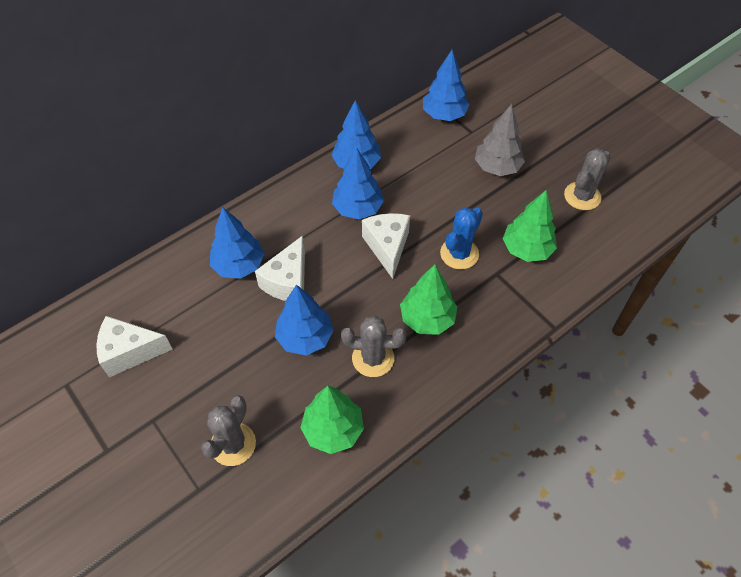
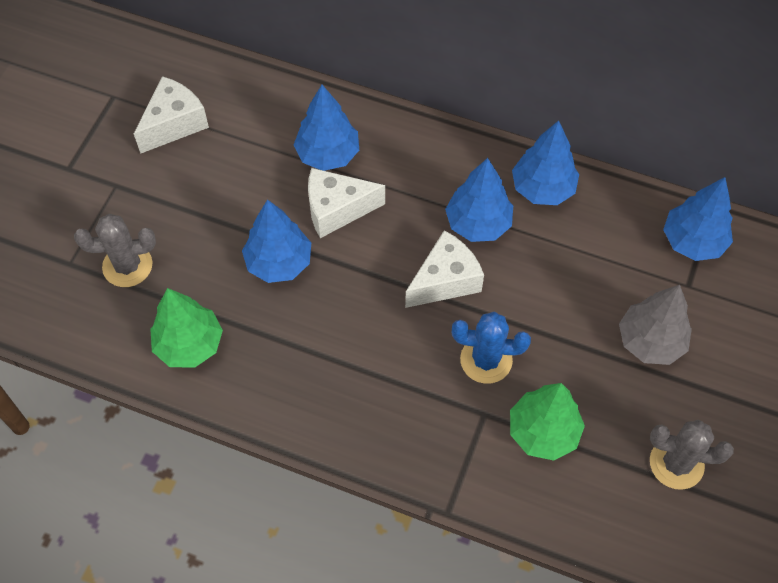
camera: 60 degrees right, 5 degrees up
(130, 352) = (174, 124): white cheese -> white cheese turned 75 degrees clockwise
(373, 358) = (292, 339): grey cactus -> none
(427, 319) = (374, 368): green tree -> none

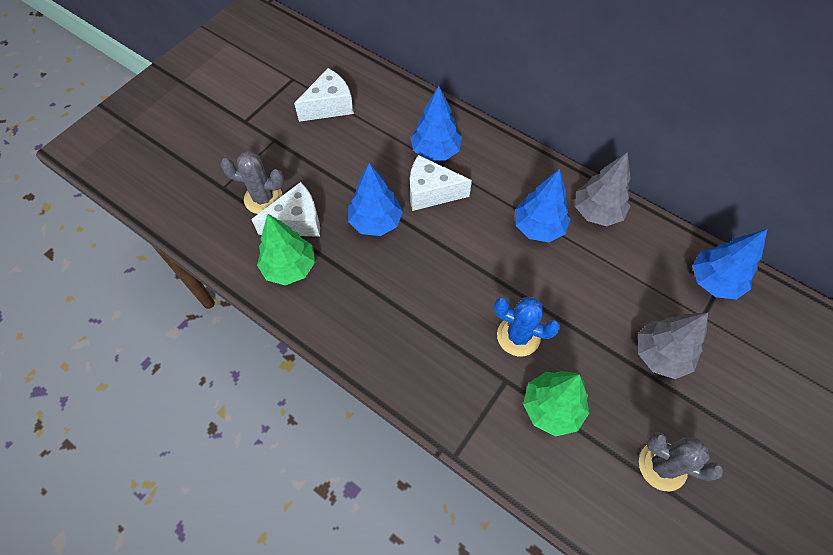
camera: 15 degrees right, 0 degrees up
(445, 280) = (501, 265): white cheese -> white cheese (296, 222)
(542, 188) = (597, 212): blue tree -> grey tree

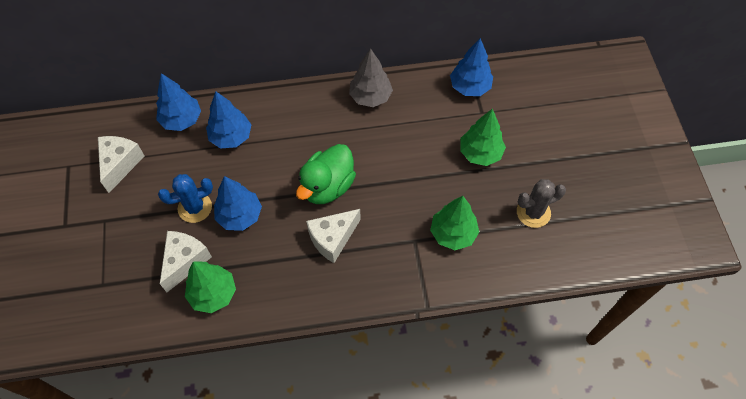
camera: 45 degrees left, 0 degrees up
(263, 198) = (143, 266): grey cactus -> none
(431, 192) = (256, 167): white cheese -> white cheese (332, 239)
(475, 259) = (327, 186): none -> green duck
(518, 336) = (397, 210): blue cactus -> blue cactus (195, 207)
(538, 227) = (346, 134): blue tree -> blue tree (182, 120)
(660, 355) = (480, 153): grey tree -> green tree

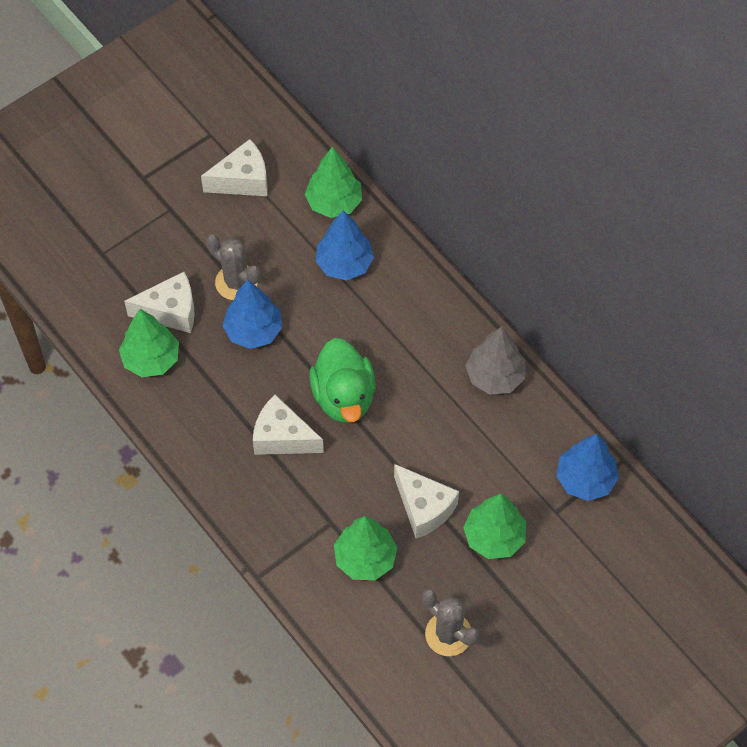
camera: 60 degrees right, 0 degrees up
(182, 120) = (334, 203): blue tree -> green tree
(195, 207) = (236, 282): blue cactus -> grey cactus
(327, 186) = (344, 396): green duck -> green duck turned 105 degrees counterclockwise
(437, 181) = (424, 508): none -> white cheese

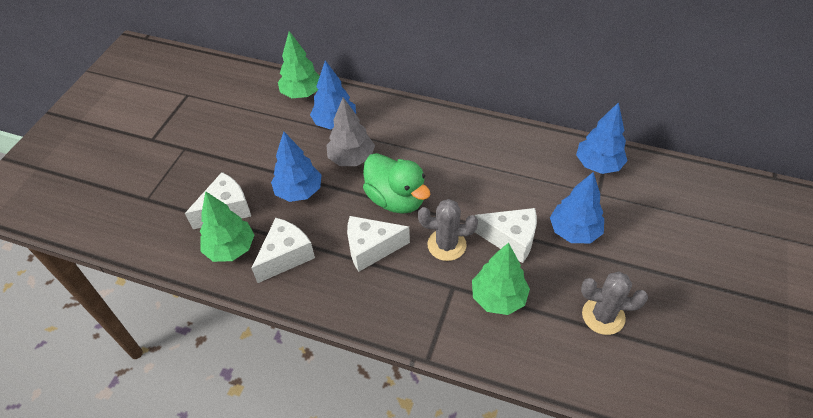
camera: 30 degrees left, 10 degrees down
(236, 282) = (265, 168): grey cactus -> grey cactus (446, 245)
(242, 180) = (228, 109): white cheese -> white cheese (286, 256)
(494, 537) = (574, 231): green tree -> blue tree
(495, 376) = (487, 136): grey tree -> grey tree (351, 158)

